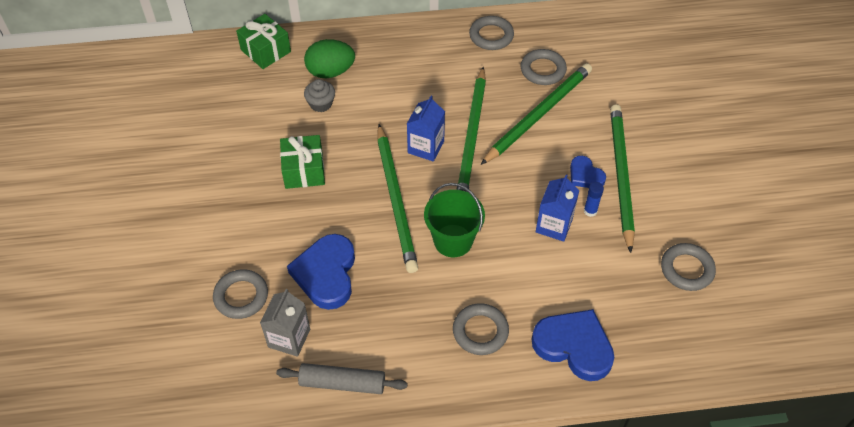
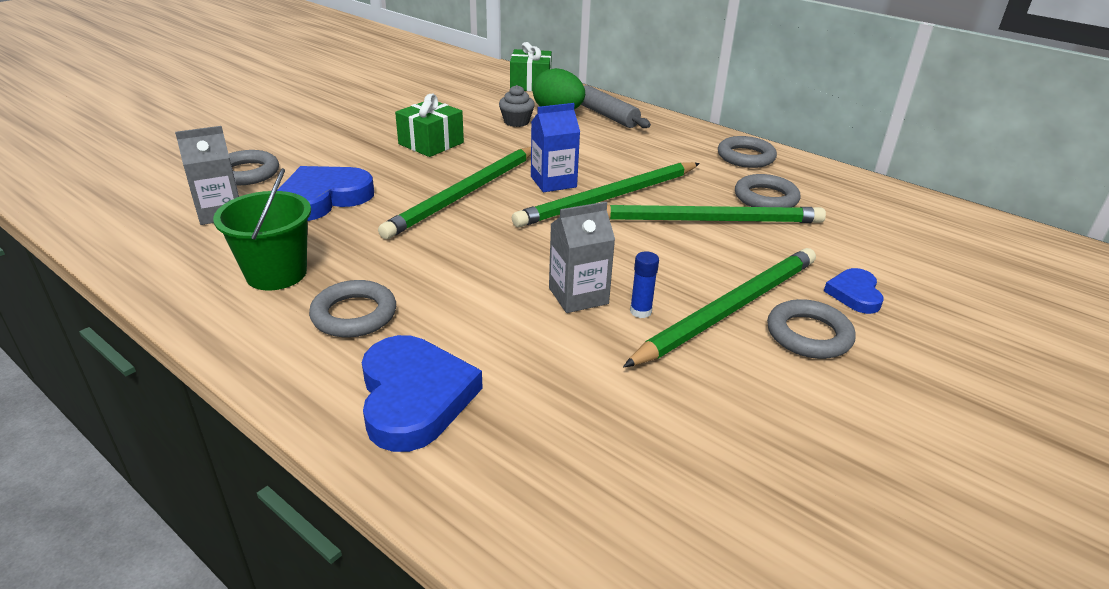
camera: 45 degrees right, 20 degrees down
(342, 383) = (188, 261): grey rolling pin -> grey rolling pin (607, 115)
(453, 240) = (460, 244): green bucket -> green bucket (276, 273)
(554, 225) = (578, 296): blue carton -> grey carton
(585, 175) = (684, 284): blue heart -> blue heart (854, 294)
(687, 269) = (680, 440): grey ring -> grey ring (808, 335)

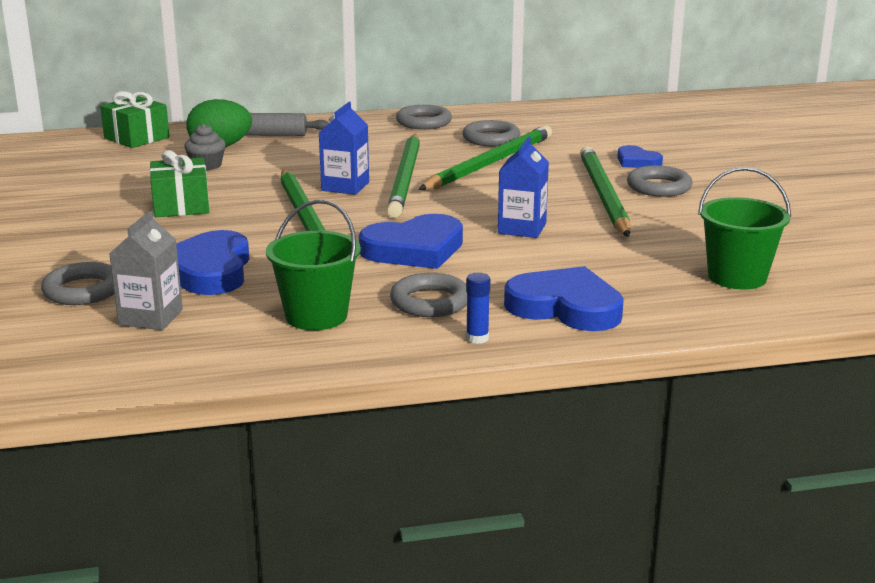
camera: 50 degrees left, 10 degrees down
(461, 262) = (414, 249): none -> blue heart
(578, 296) = (522, 228): grey carton -> blue carton
(630, 497) = (737, 277): none -> green bucket
(640, 311) = (568, 218): blue glue stick -> blue glue stick (477, 338)

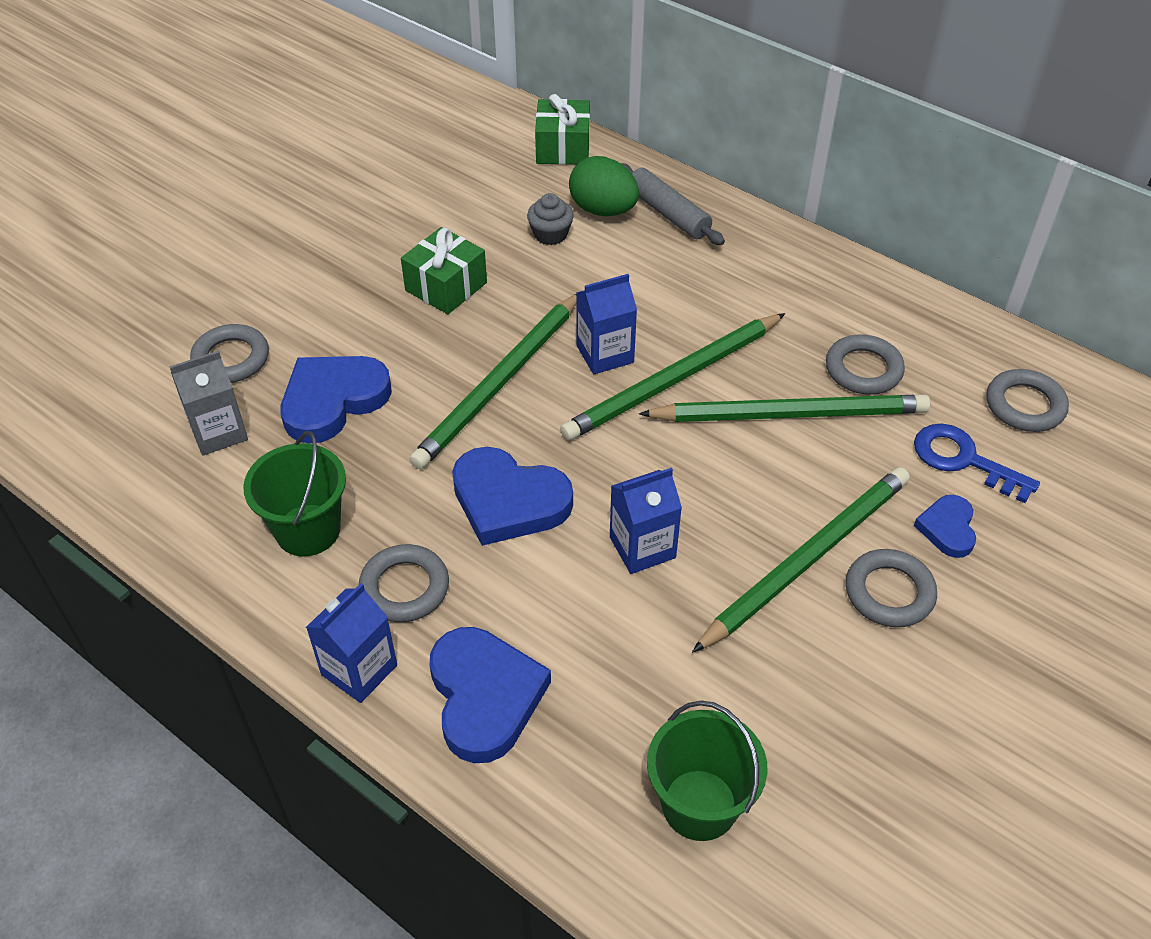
camera: 50 degrees right, 25 degrees up
(424, 122) = (845, 290): grey ring -> grey ring (1024, 405)
(477, 338) = (359, 670): blue glue stick -> blue carton
(597, 143) = (964, 460): none -> blue key

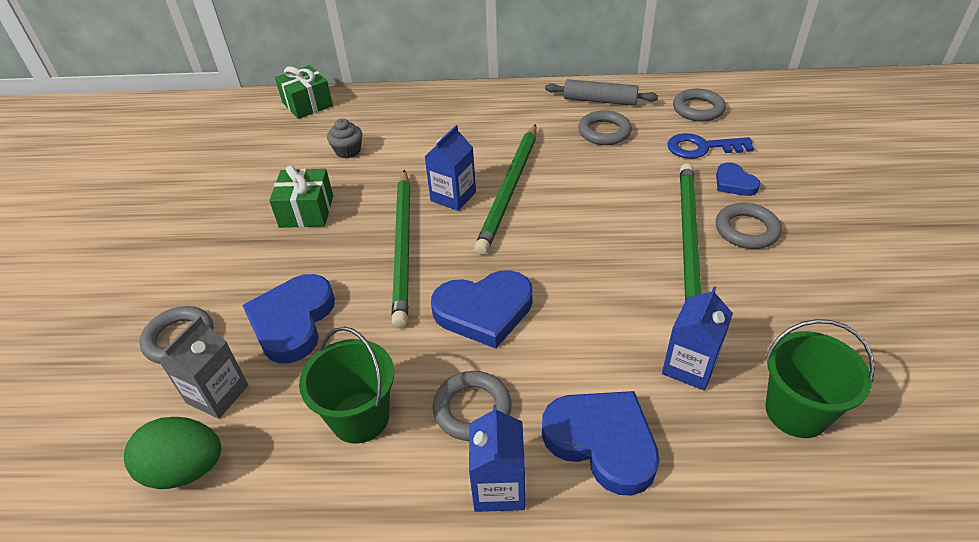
camera: 35 degrees left, 5 degrees down
(603, 210) = (368, 124): green egg -> green egg (186, 469)
(642, 547) = (595, 287): blue carton -> blue carton (689, 366)
(668, 213) = (410, 108): grey rolling pin -> grey rolling pin (600, 100)
(790, 414) = (593, 172): green pencil -> none

